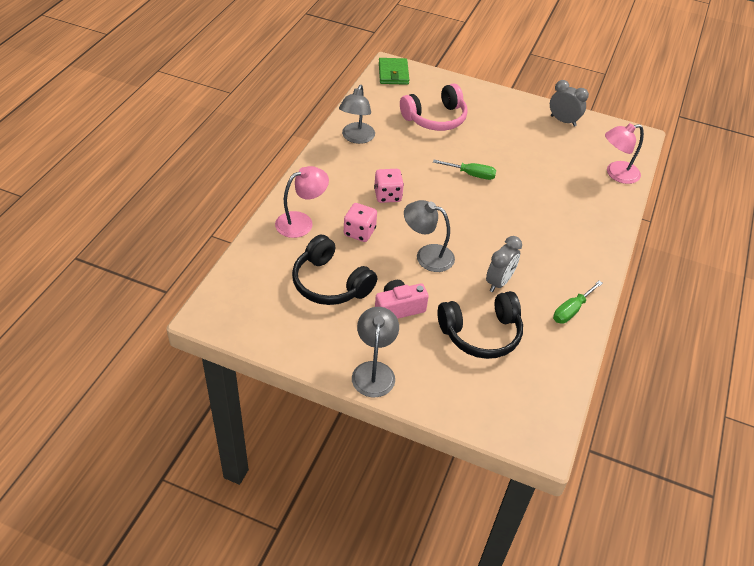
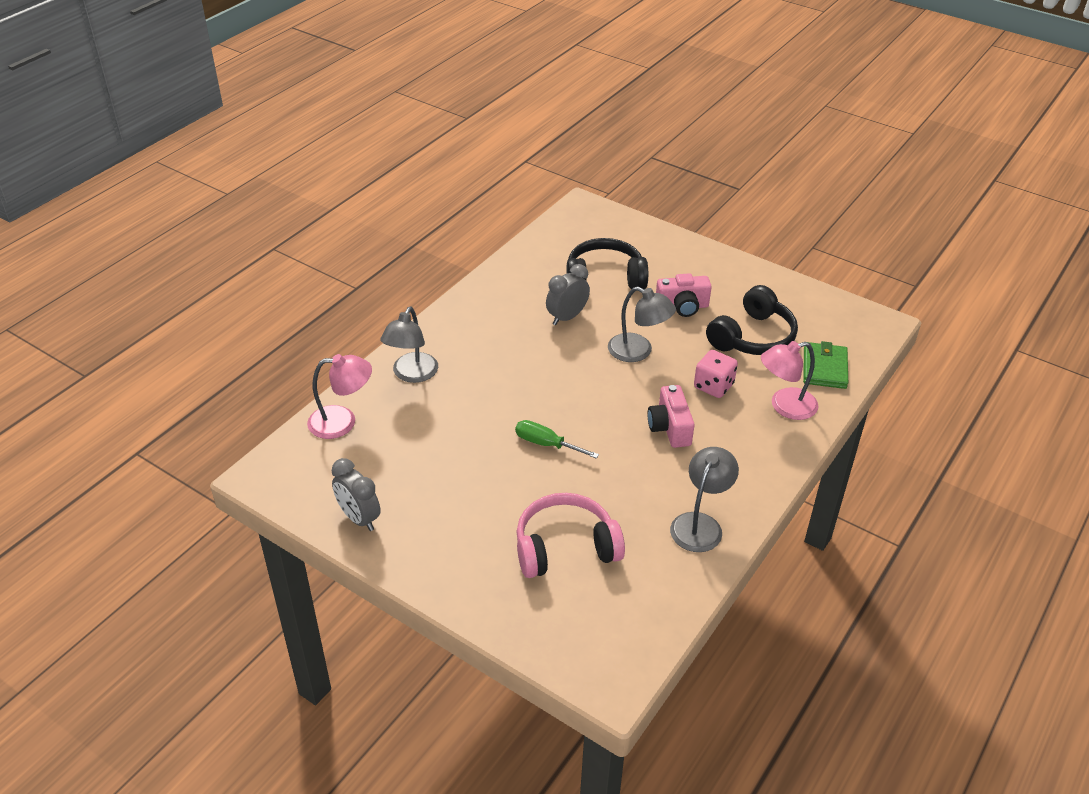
camera: 165 degrees left, 5 degrees down
(330, 283) = (752, 337): black headphones -> black headphones turned 75 degrees clockwise
(374, 371) = (716, 263): grey lamp -> grey lamp (412, 374)
(387, 195) = (670, 428): pink dice -> pink camera
(393, 73) = (611, 662): green wallet -> green wallet (824, 368)
(571, 310) = (503, 285): green screwdriver -> none

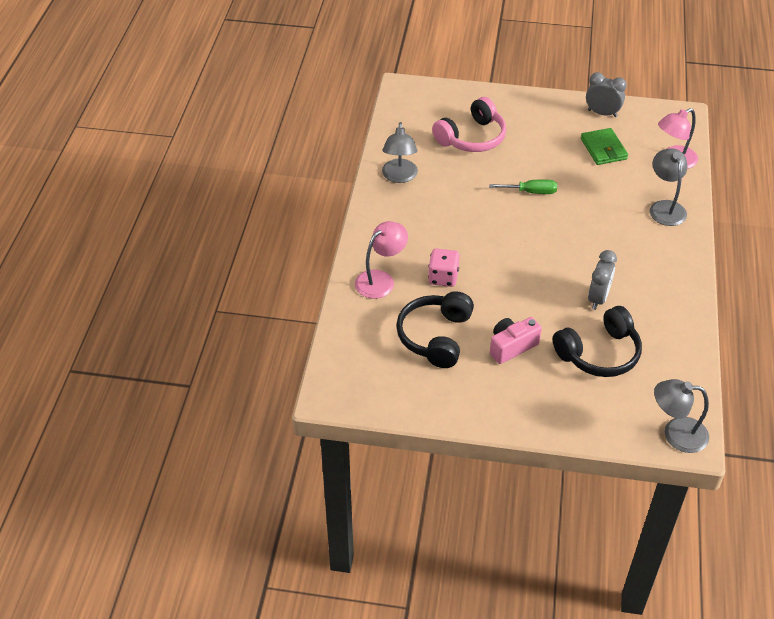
camera: 155 degrees right, 5 degrees up
(638, 352) = (519, 287): grey lamp -> grey lamp (676, 434)
(670, 428) = (456, 232): pink camera -> none
(824, 368) = (362, 327): green wallet -> green wallet (603, 149)

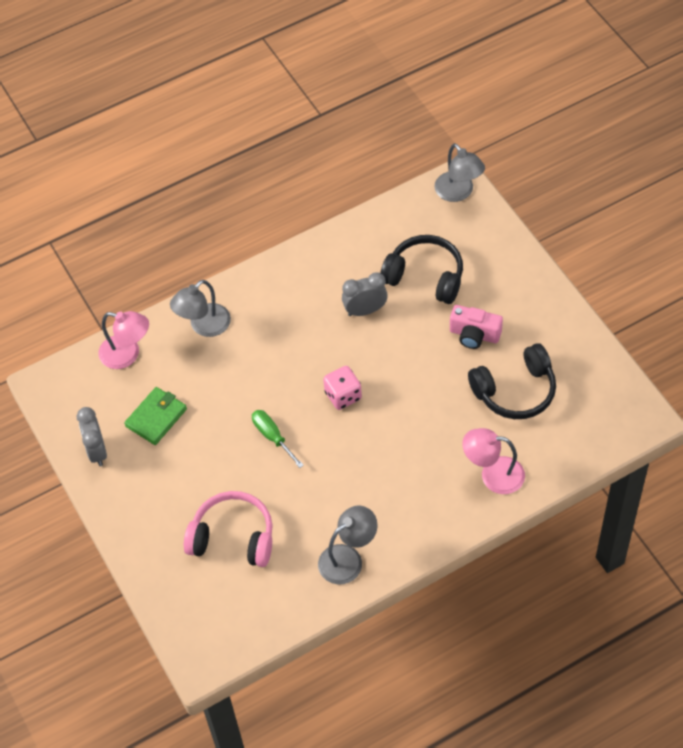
camera: 125 degrees left, 10 degrees up
(443, 277) = (445, 431): pink dice -> pink dice (343, 395)

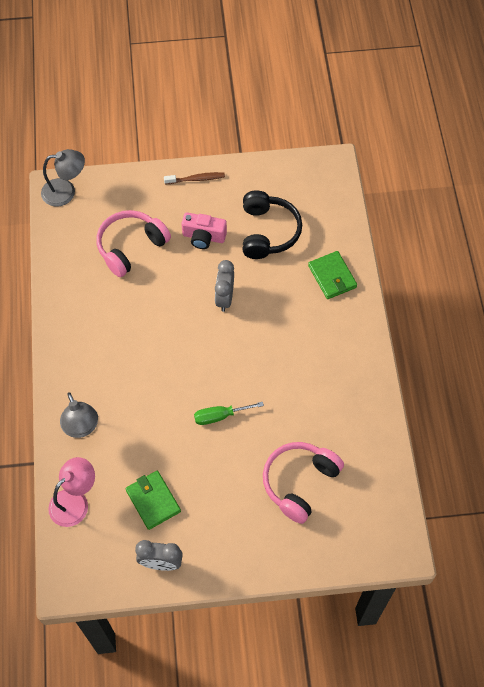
camera: 70 degrees left, 5 degrees up
(343, 395) = (209, 349): pink dice -> none
(348, 558) = (357, 404): grey lamp -> none
(365, 310) = (138, 301): grey clock -> grey clock (225, 298)
(425, 276) = (131, 247): black headphones -> pink headphones
(474, 335) = (203, 237): pink camera -> pink camera turned 60 degrees clockwise
(493, 474) = (332, 276): pink lamp -> green wallet
(543, 297) = (196, 179): none -> brown toothbrush

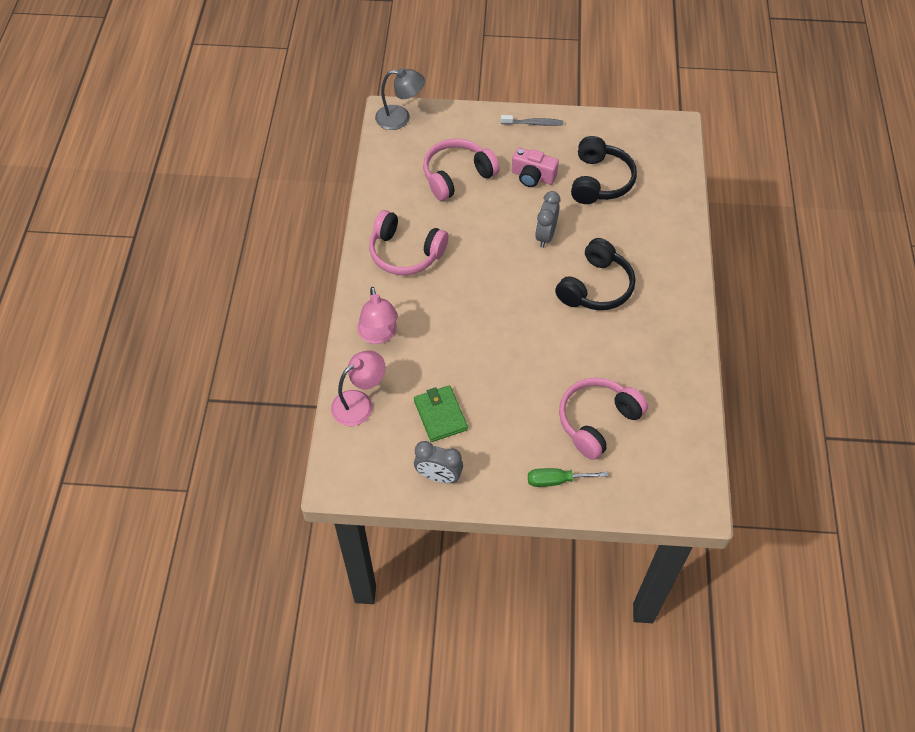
camera: 10 degrees right, 5 degrees down
(82, 428) = (379, 335): grey lamp -> pink lamp
(93, 337) = (405, 253): none -> pink headphones
(196, 179) = (533, 123): brown toothbrush -> grey toothbrush
(220, 416) = (523, 345): green screwdriver -> green screwdriver (556, 480)
(279, 345) = (596, 287): none -> black headphones
(332, 276) = (660, 231): green wallet -> none

